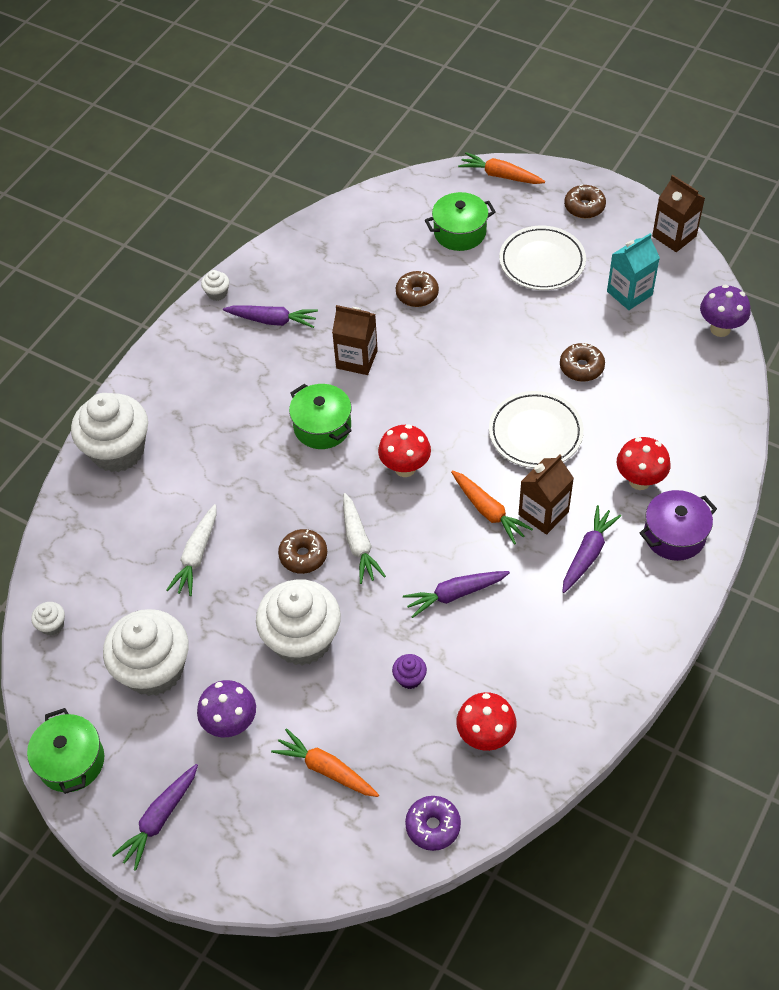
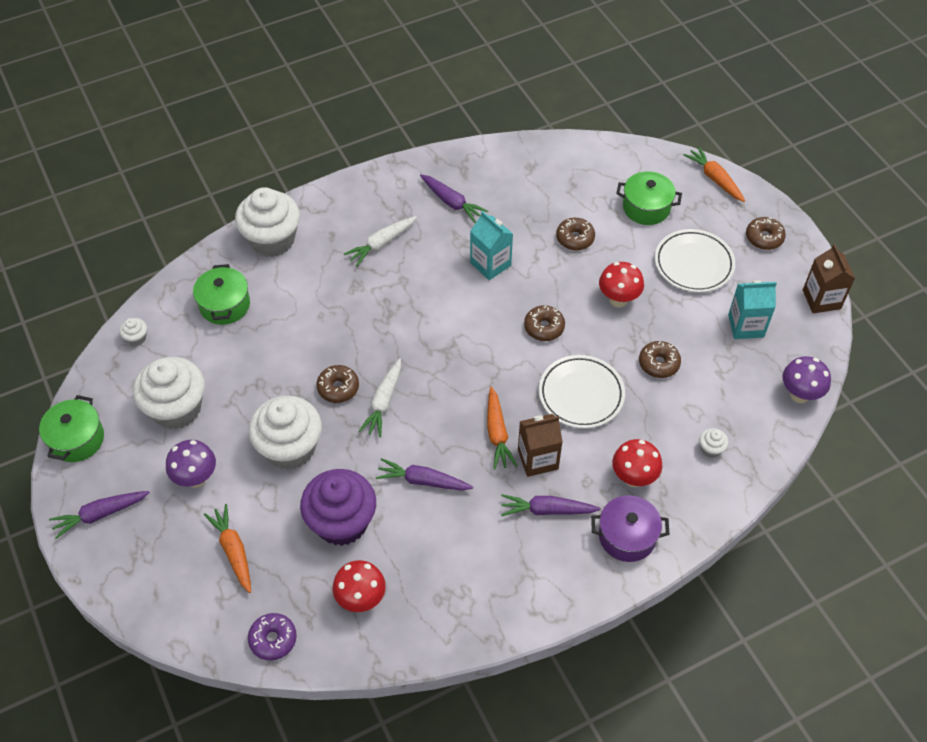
camera: 30 degrees right, 0 degrees up
(196, 555) = (266, 345): white carrot -> white carrot (381, 244)
(217, 293) = (428, 161): white cupcake -> white cupcake (711, 449)
(322, 427) = (426, 301): green pot -> green pot (224, 305)
(357, 359) = (490, 264): brown carton -> turquoise carton
(405, 468) = (461, 365): red mushroom -> red mushroom (618, 300)
(409, 678) = (342, 522): purple cupcake -> purple cupcake, size x2.48
(453, 391) = (544, 327): none -> brown donut
(588, 553) = (547, 510): purple carrot -> purple carrot turned 150 degrees counterclockwise

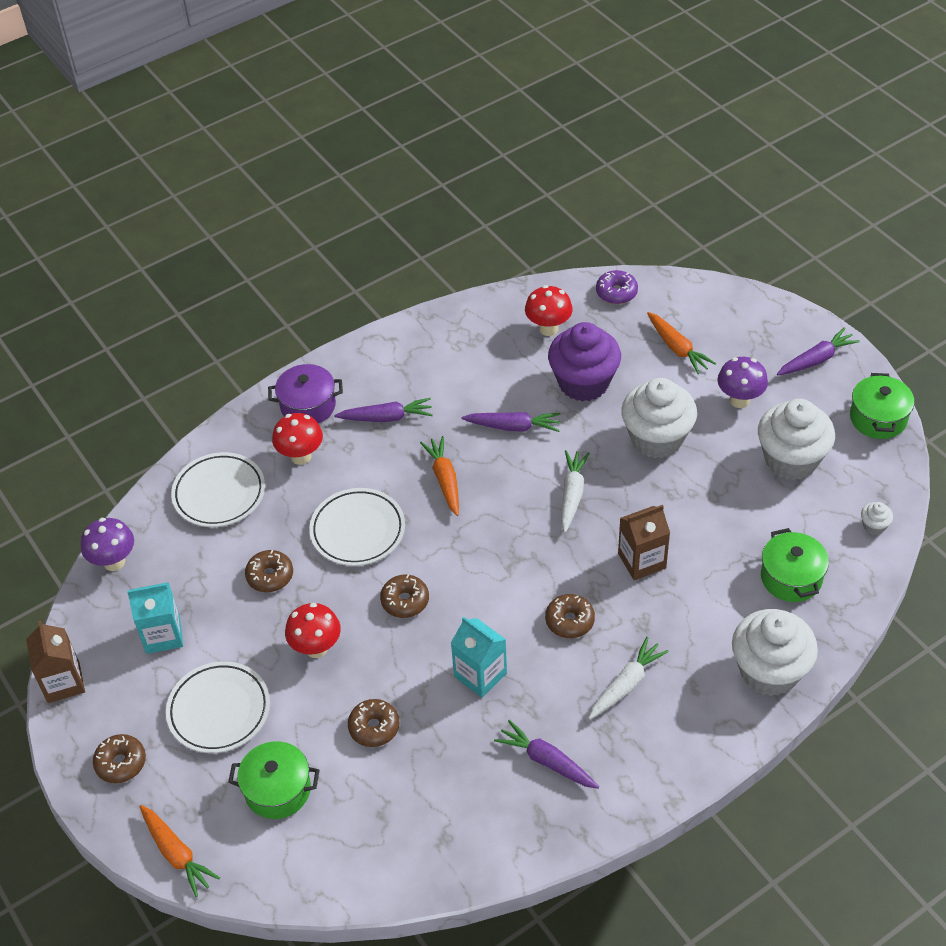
camera: 175 degrees right, 5 degrees down
(338, 388) = (626, 502): brown donut -> brown donut (569, 621)
(538, 459) = (399, 461): brown carton -> brown carton (642, 561)
(711, 449) = (219, 493): white cupcake -> white plate

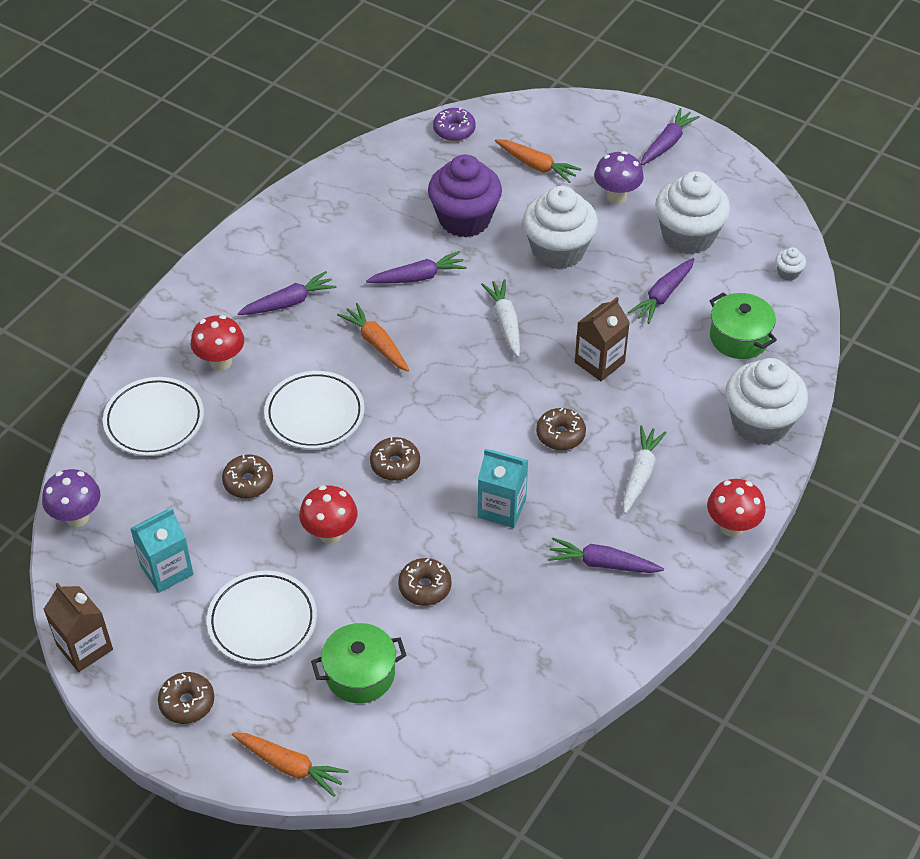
camera: 25 degrees left, 0 degrees up
(308, 406) = (203, 313): purple pot -> none
(548, 328) = (406, 179): red mushroom -> red mushroom (731, 527)
(736, 512) = (663, 296): none -> purple carrot
(878, 418) = (746, 180): green pot -> none

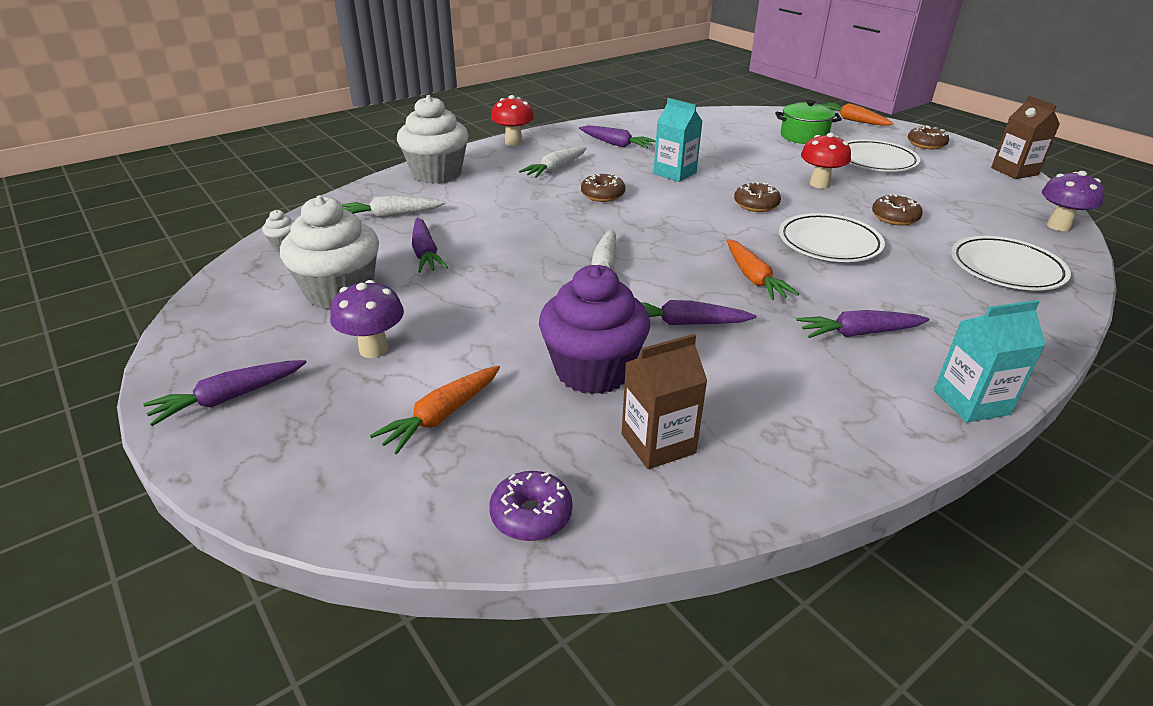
camera: 160 degrees left, 15 degrees down
(167, 570) = (959, 190): turquoise carton -> turquoise carton (971, 402)
(221, 362) = (940, 297): red mushroom -> none
(425, 587) = (749, 155): brown donut -> none
(536, 166) = (441, 416): orange carrot -> orange carrot turned 105 degrees counterclockwise
(558, 251) = (498, 311): white cupcake -> none
(599, 362) = (533, 225): brown carton -> brown carton (658, 443)
(663, 296) = (425, 253): purple carrot -> purple carrot turned 105 degrees clockwise
(739, 338) = (391, 215): green pot -> white carrot

